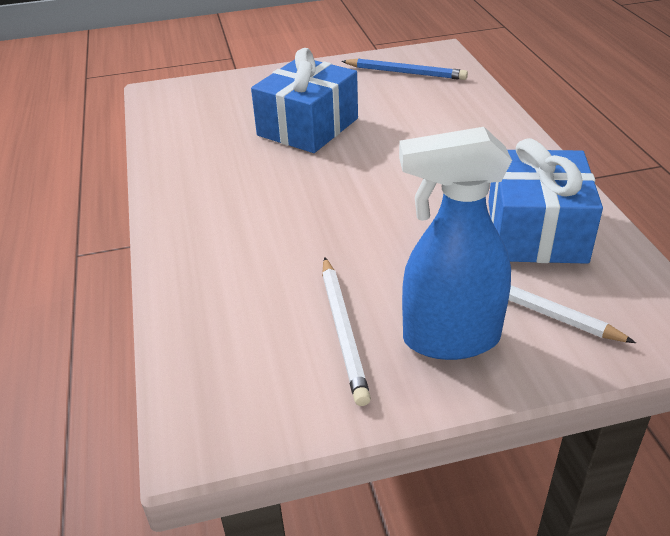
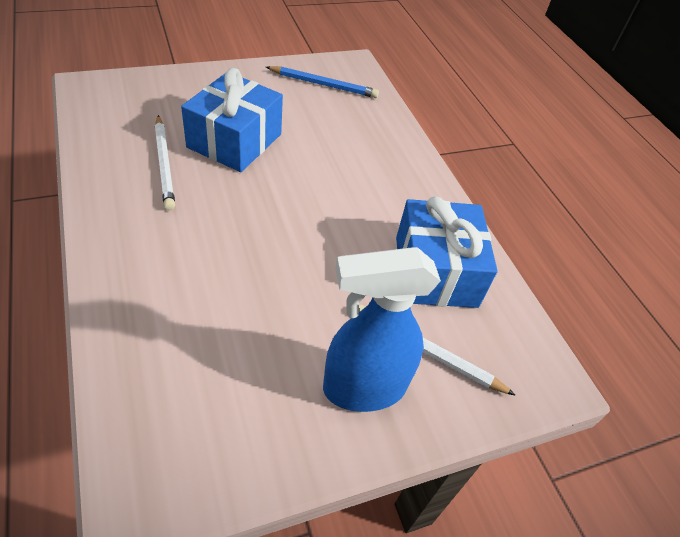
camera: 15 degrees left, 10 degrees up
(343, 330) = (269, 378): white pencil -> white pencil (164, 164)

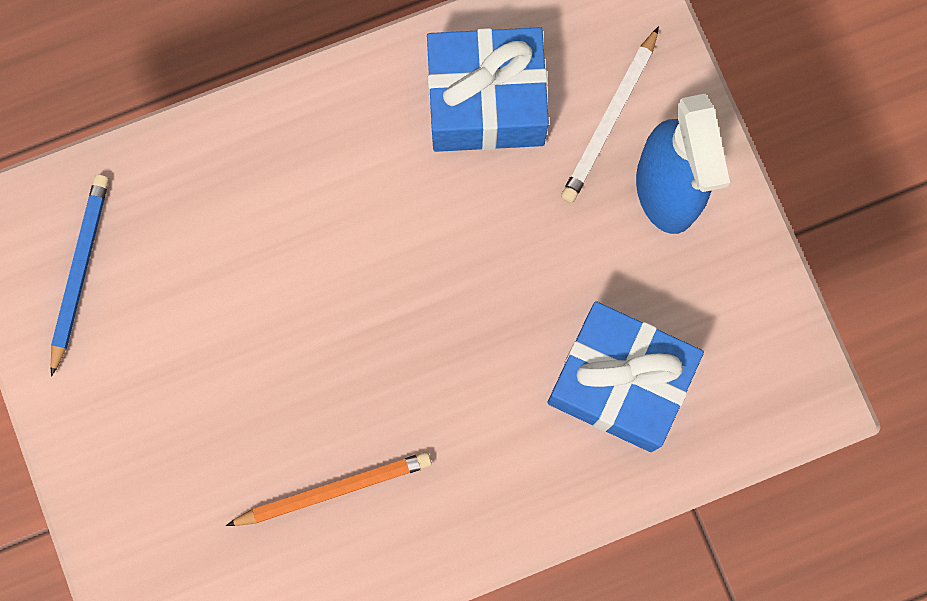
camera: 85 degrees left, 30 degrees up
(164, 164) = (334, 490): white pencil -> orange pencil
(235, 141) = (262, 397): blue gift -> blue gift (619, 382)

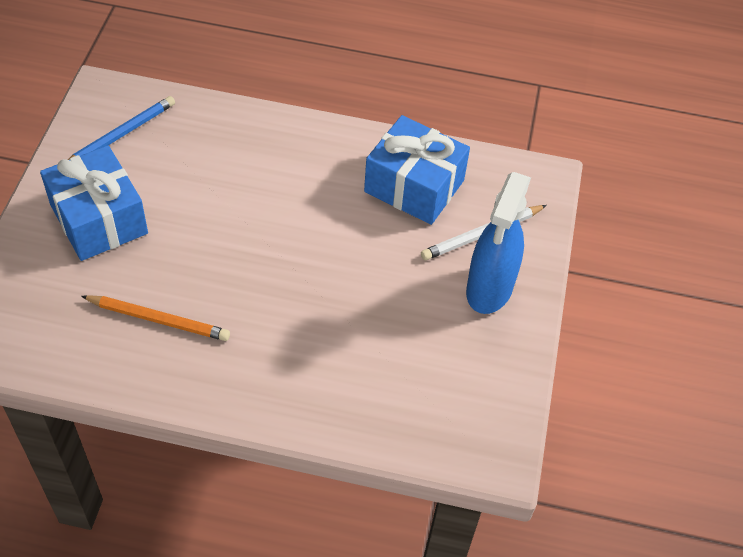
camera: 30 degrees right, 25 degrees down
(619, 382) = (379, 371): blue gift -> blue gift (99, 219)

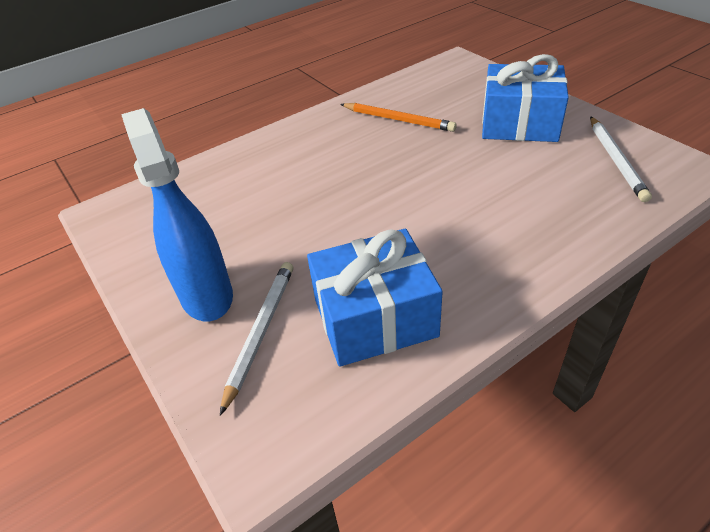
camera: 140 degrees right, 10 degrees down
(121, 135) = (616, 160): blue pencil -> white pencil
(158, 320) = (398, 120): orange pencil -> orange pencil turned 120 degrees counterclockwise

